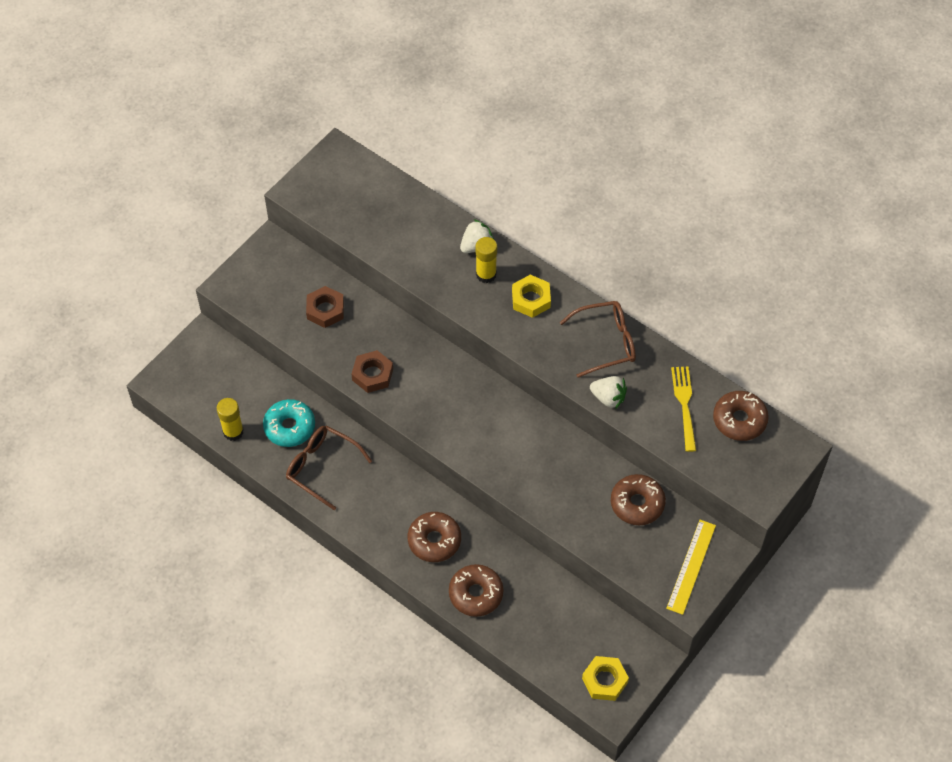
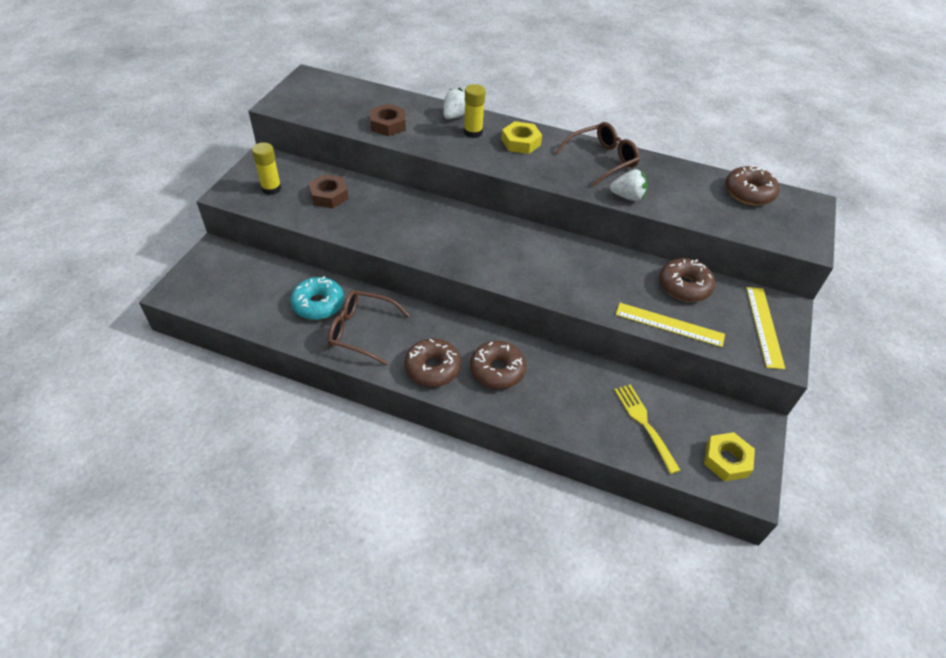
camera: 20 degrees left, 10 degrees down
(233, 431) = (261, 319): yellow glue stick -> yellow glue stick (271, 189)
(372, 374) = (391, 234): brown nut -> brown nut (388, 125)
(476, 594) = (559, 409): brown donut -> brown donut (432, 368)
(599, 542) = (669, 324): none -> yellow ruler
(684, 405) = (696, 190): yellow fork -> yellow fork (644, 424)

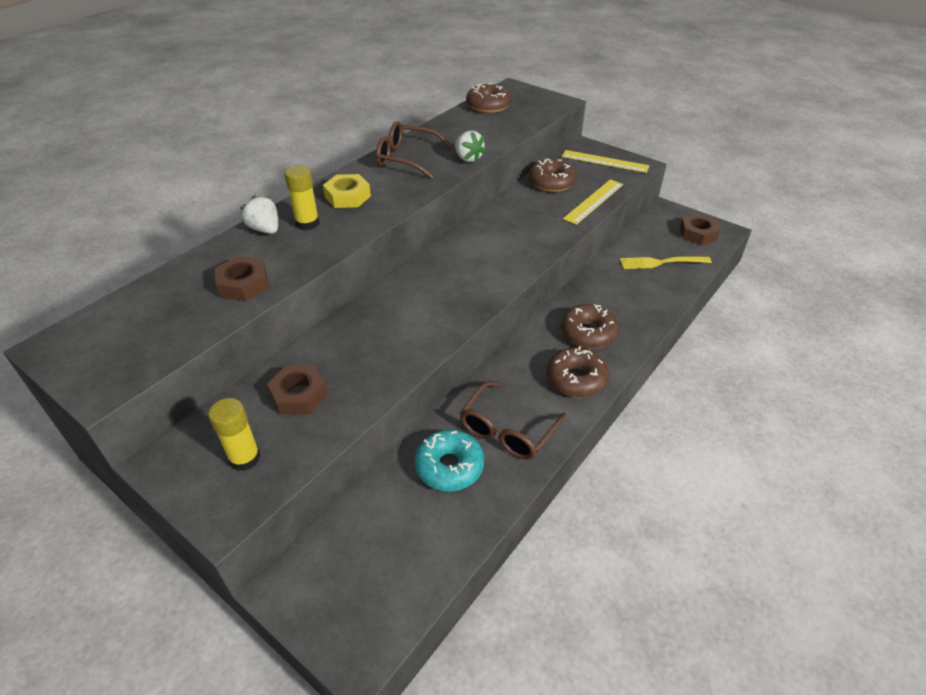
camera: 70 degrees left, 5 degrees down
(602, 160) = (406, 158): brown glasses -> brown glasses turned 60 degrees counterclockwise
(627, 197) = (468, 158): white strawberry -> white strawberry turned 120 degrees clockwise
(726, 460) = (698, 234): yellow nut -> brown nut

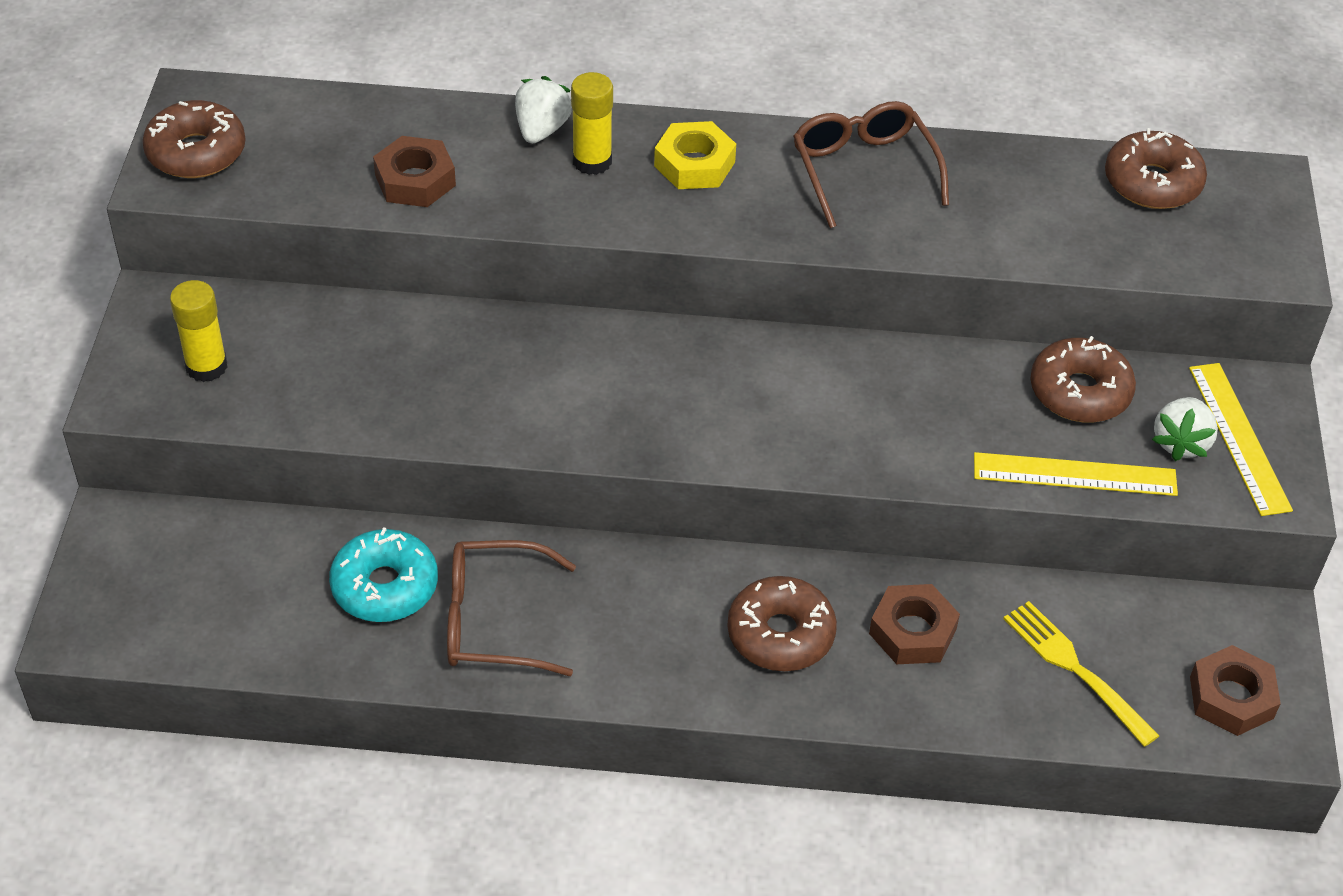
camera: 55 degrees right, 5 degrees up
(299, 395) = (333, 355): brown nut -> brown nut (912, 631)
(468, 158) = (936, 241): white strawberry -> white strawberry (1181, 443)
(576, 379) = (659, 660): brown donut -> brown donut (196, 152)

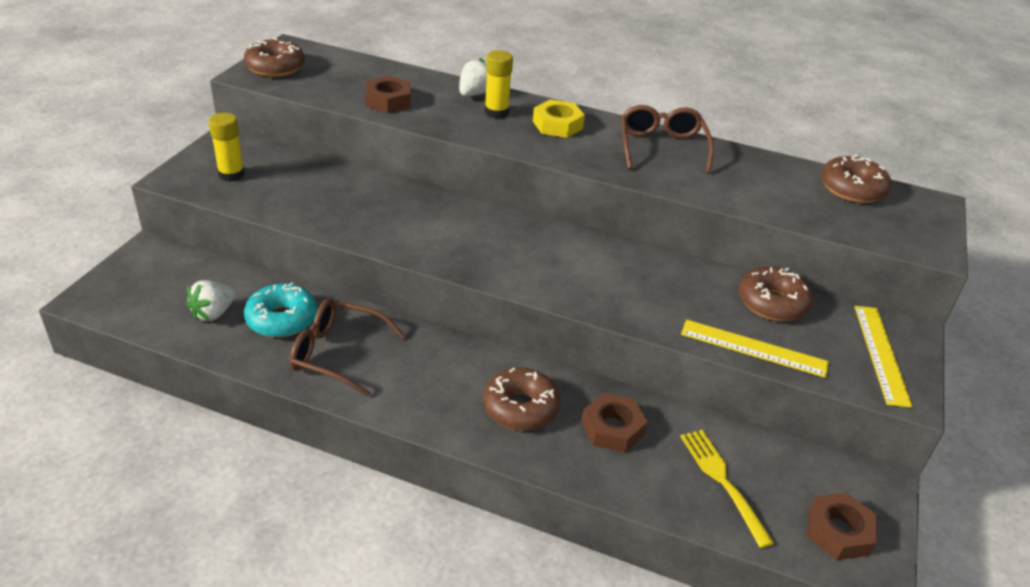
camera: 15 degrees right, 10 degrees down
(1181, 443) = (837, 347): white strawberry -> white strawberry (213, 313)

